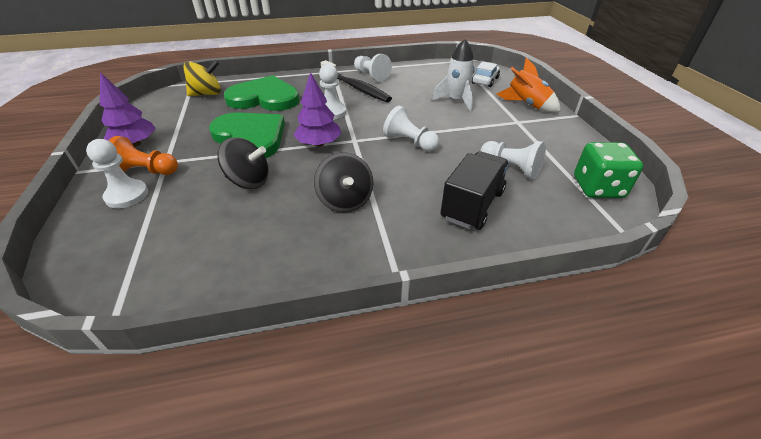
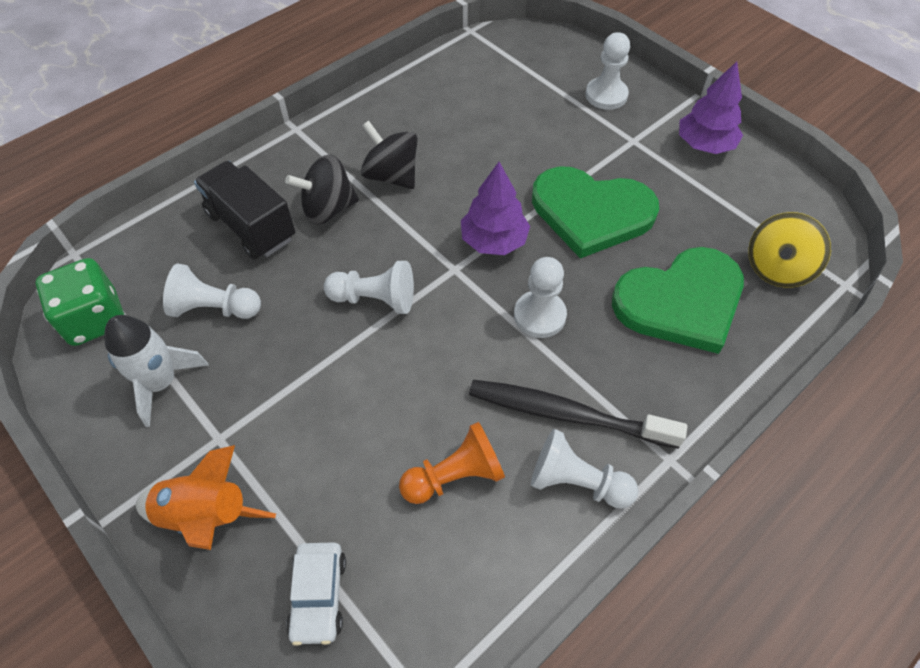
camera: 150 degrees right, 15 degrees up
(146, 171) = (632, 122): orange pawn -> orange pawn (455, 476)
(249, 181) = (514, 155): black spinning top -> black spinning top (328, 209)
(456, 101) = (351, 460): white rocket -> white rocket (161, 382)
(472, 205) = (251, 226): black truck -> black truck turned 135 degrees clockwise

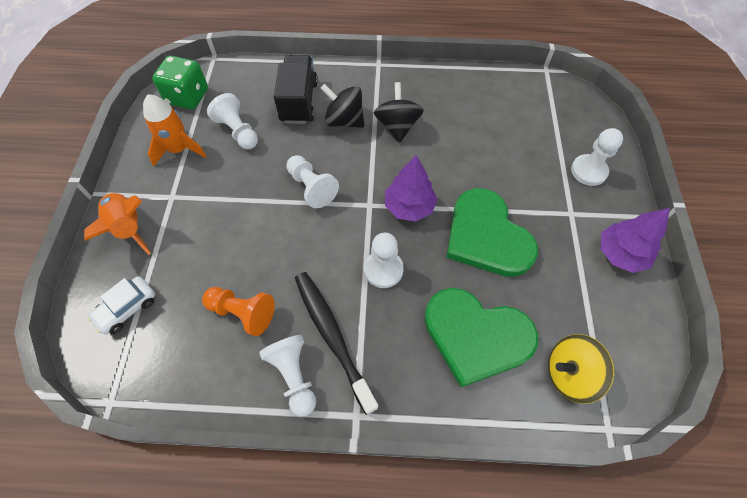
camera: 45 degrees right, 5 degrees up
(161, 382) = (179, 149): white rocket -> orange rocket

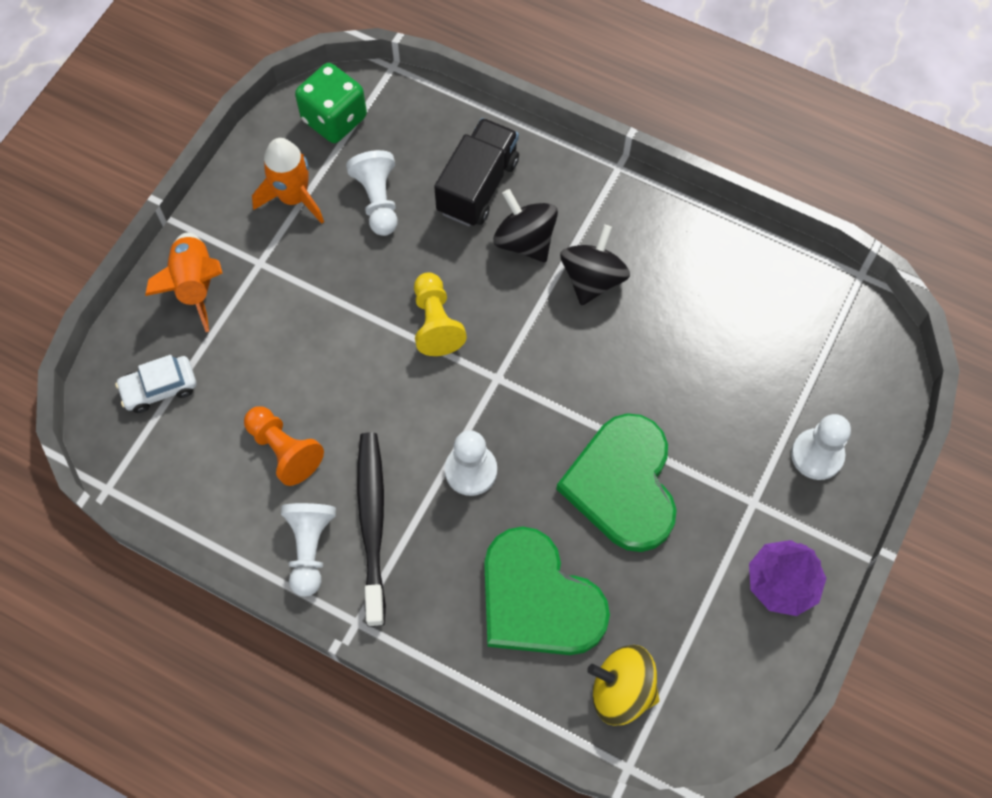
camera: 25 degrees right, 5 degrees up
(311, 187) = (435, 323): white pawn -> yellow pawn
(409, 206) = (546, 402): purple tree -> none

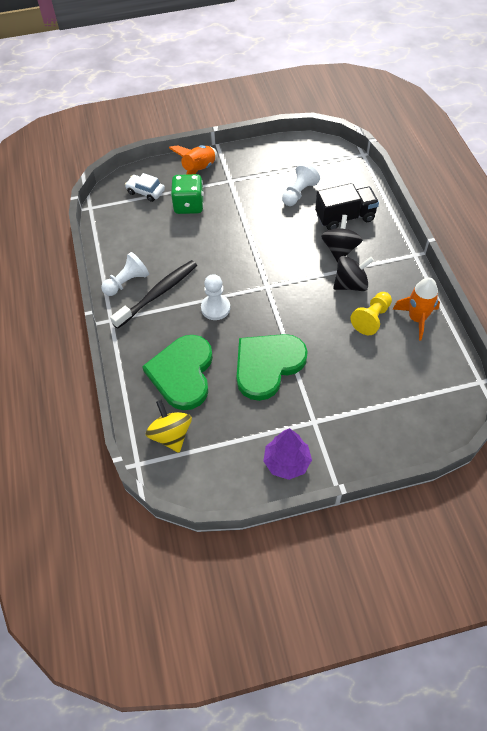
camera: 50 degrees right, 10 degrees down
(284, 450) = (160, 244): orange pawn -> none
(293, 198) = (269, 169): orange rocket -> orange rocket (417, 319)
(334, 119) = (317, 155): green dice -> green dice (189, 205)
(435, 323) = (267, 249): yellow pawn -> yellow pawn (371, 318)
(817, 455) = (366, 430): white pawn -> none

